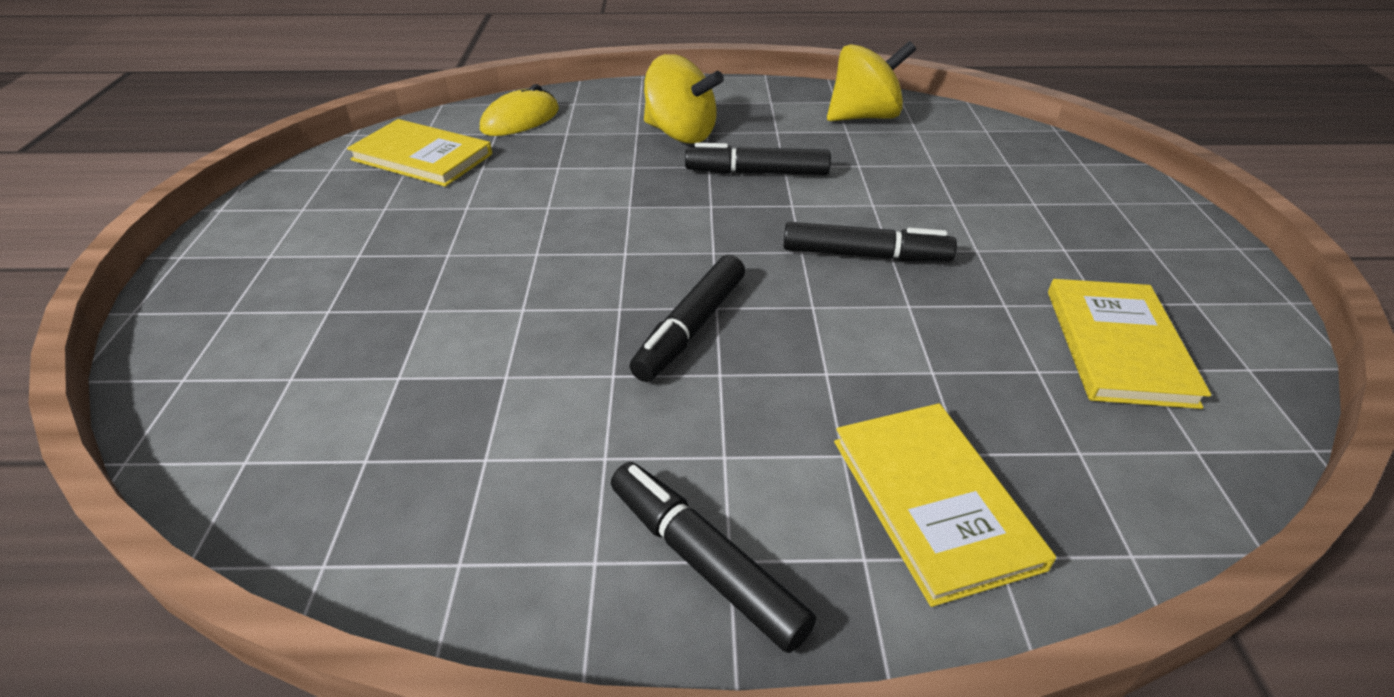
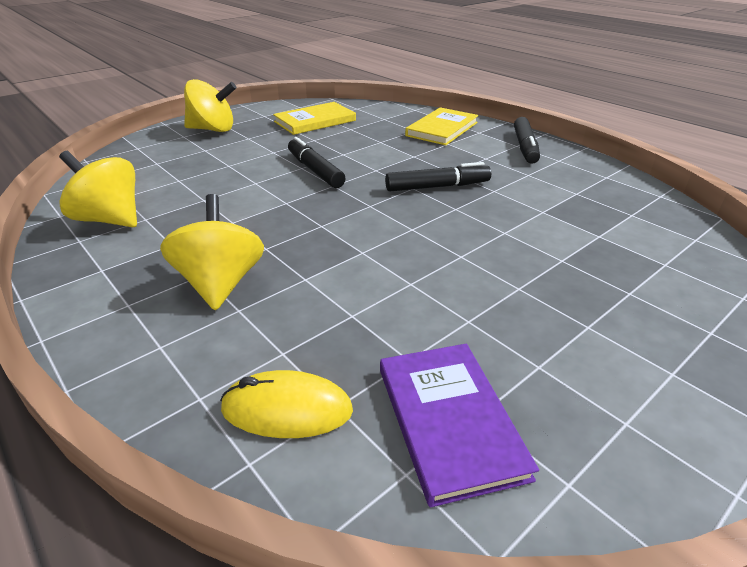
camera: 130 degrees left, 5 degrees down
(422, 157) = (449, 420): yellow book -> purple book
(757, 172) = (255, 226): black marker -> none
(1132, 231) = (213, 129): none -> yellow spinning top

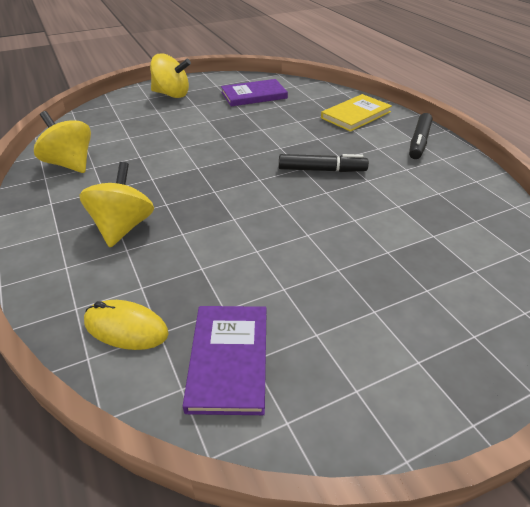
camera: 15 degrees right, 5 degrees up
(315, 121) = (254, 95): yellow book -> purple book
(315, 170) = (232, 142): black marker -> none

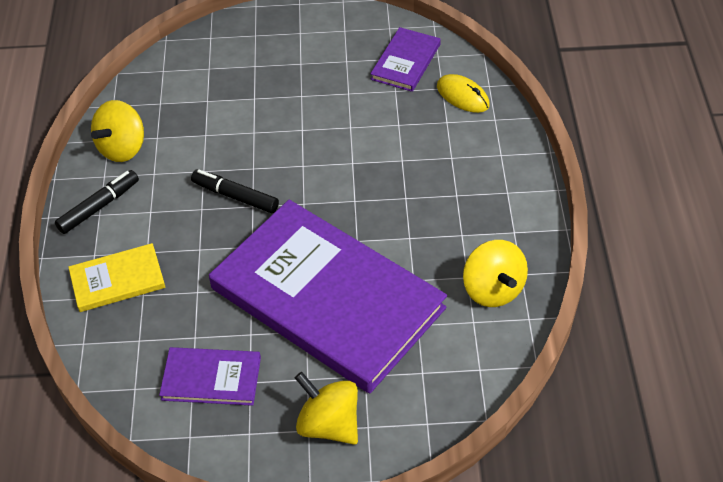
camera: 155 degrees left, 10 degrees up
(123, 227) = (450, 181): yellow spinning top -> yellow spinning top (122, 148)
(203, 135) = (327, 298): none -> purple book

